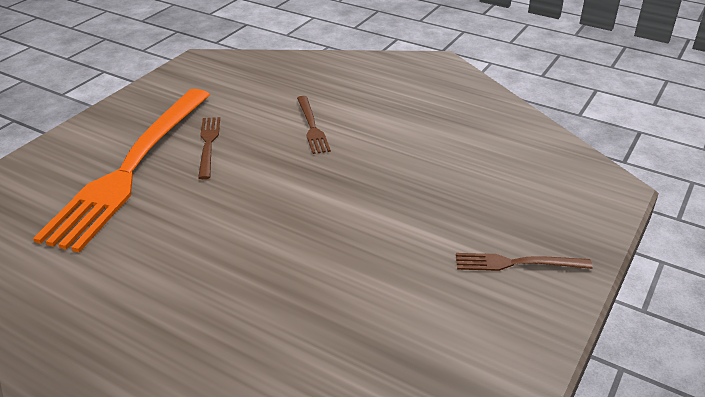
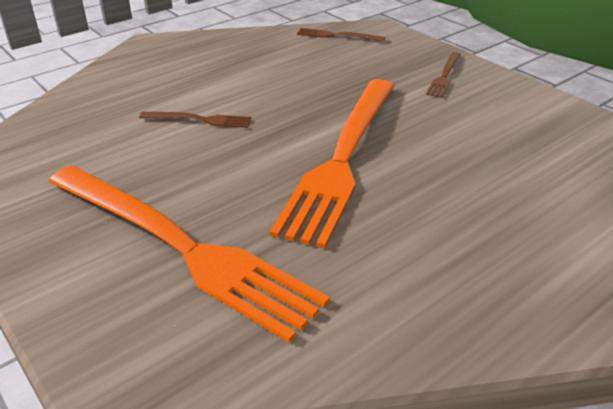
camera: 70 degrees left, 0 degrees up
(208, 144) = (178, 185): brown fork -> brown fork (337, 36)
(285, 219) = (342, 158): none -> orange fork

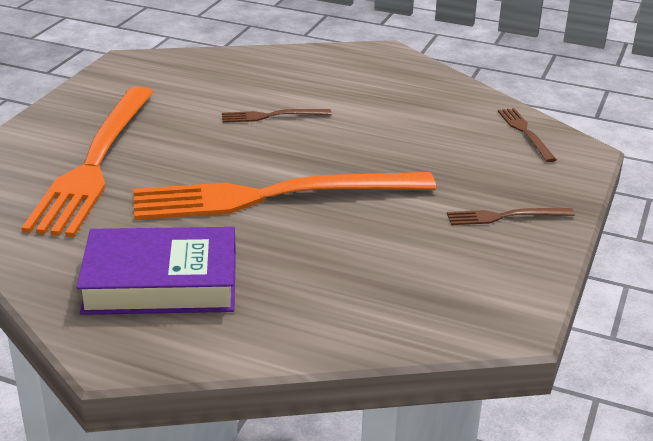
camera: 60 degrees right, 5 degrees down
(199, 120) = (271, 116): brown fork -> brown fork turned 105 degrees clockwise
(453, 260) = (161, 282): none -> purple book

